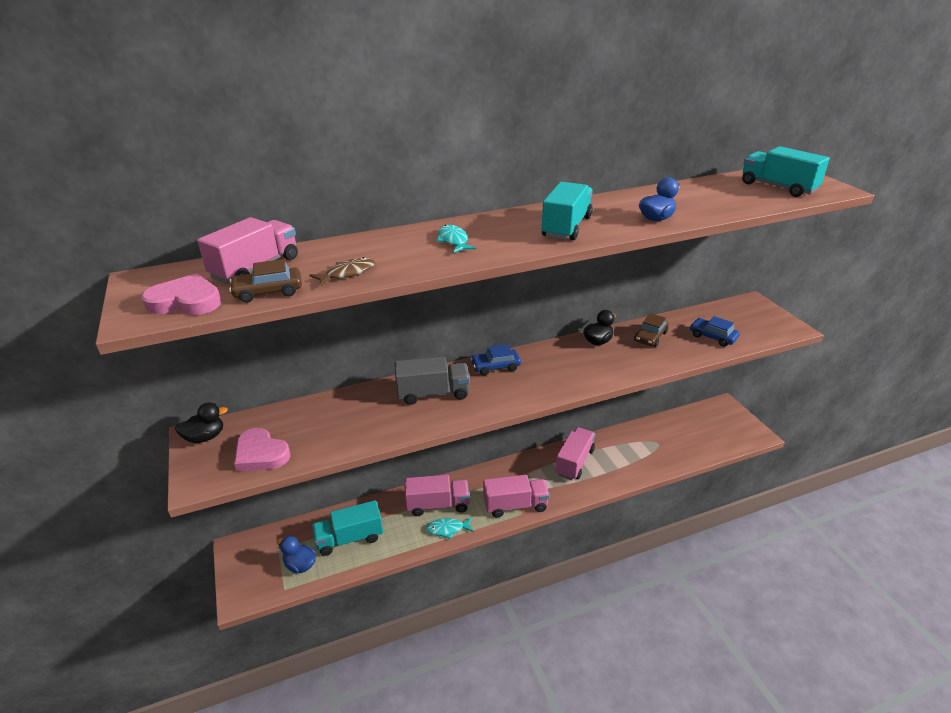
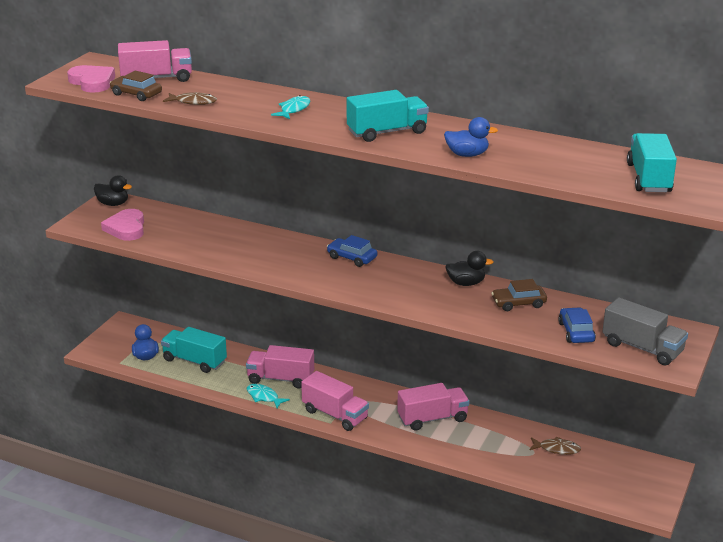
camera: 45 degrees right, 5 degrees down
(433, 393) = (278, 251): grey truck -> grey truck (642, 348)
(437, 505) = (280, 379): pink truck -> pink truck turned 150 degrees clockwise
(663, 432) = (556, 449): none -> brown fish

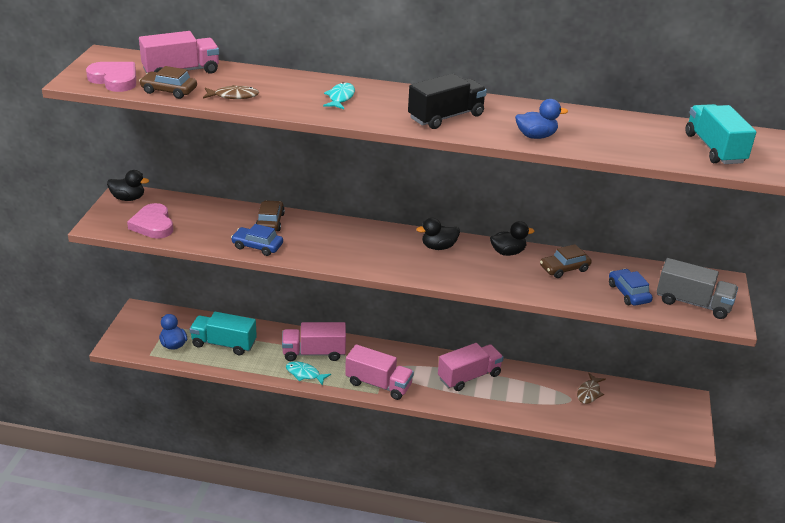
camera: 15 degrees left, 5 degrees up
(238, 235) = (270, 222): none -> brown car
(352, 258) = (390, 236): blue car -> blue car (257, 246)
(387, 132) = (446, 117): turquoise truck -> black truck
(396, 272) = (438, 247): none -> black duck
(556, 449) = (589, 393): brown fish -> brown fish turned 120 degrees clockwise

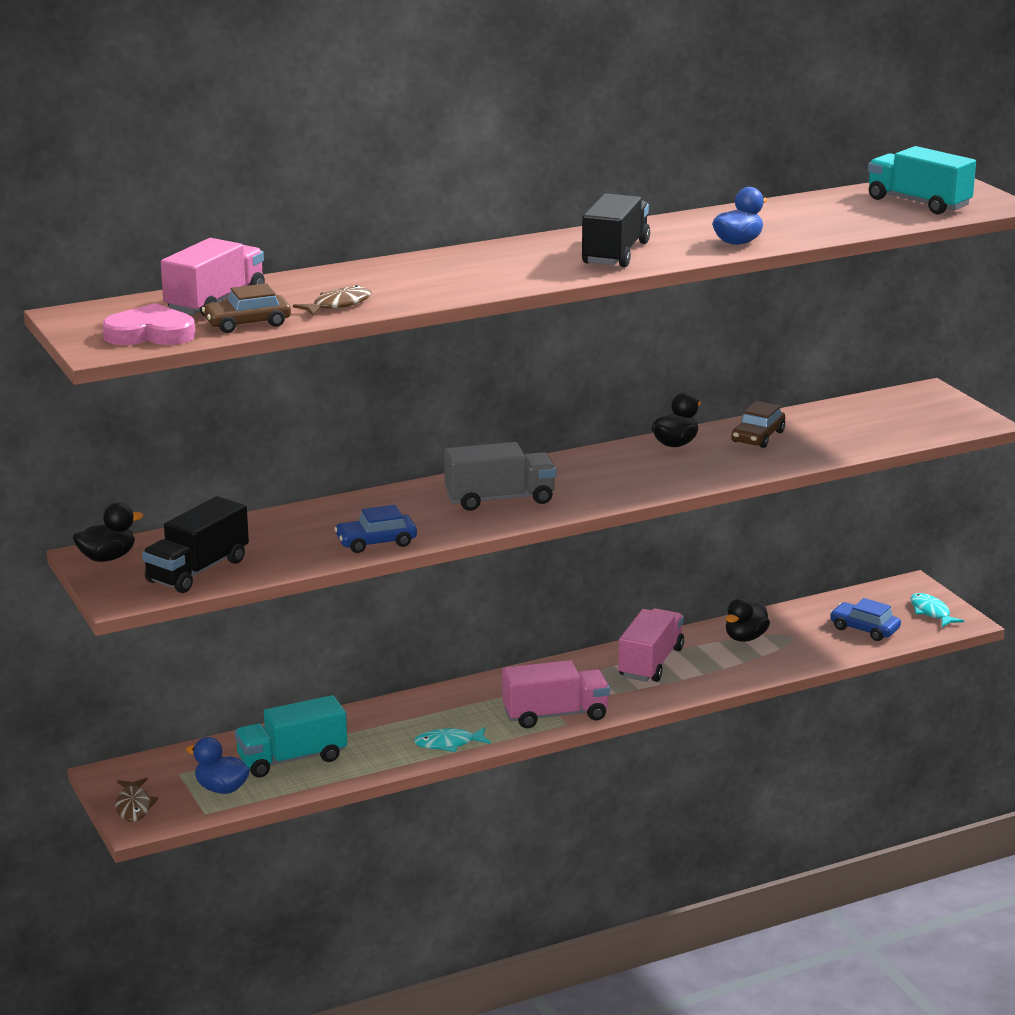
camera: 35 degrees left, 10 degrees down
(153, 225) = (197, 571): pink heart -> black truck
(270, 222) = (347, 514): brown car -> none
(314, 353) = (427, 718): pink truck -> none
(340, 98) = (465, 270): turquoise fish -> turquoise fish (931, 612)
(438, 247) = (592, 466): black duck -> black duck (745, 638)
(589, 393) = (802, 622): brown fish -> brown fish (134, 806)
(628, 293) = (854, 434): blue car -> blue car (864, 629)
(693, 303) = (927, 420): grey truck -> grey truck (500, 499)

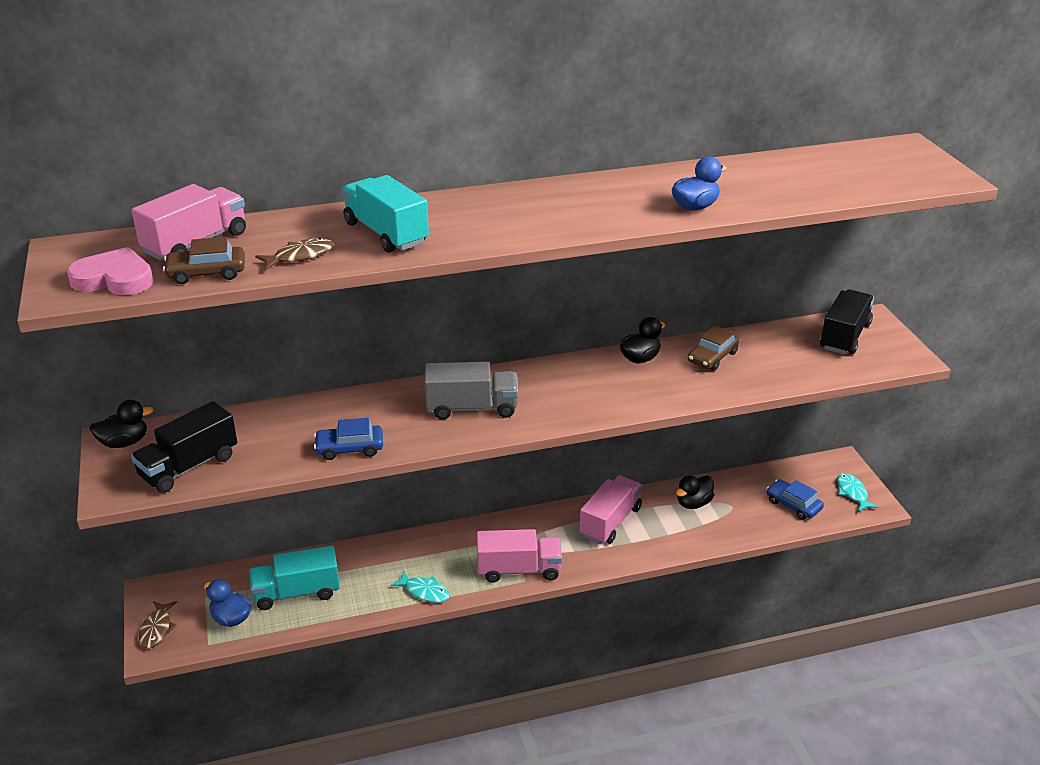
camera: 10 degrees right, 10 degrees up
(448, 744) = (424, 591): turquoise fish -> turquoise fish turned 150 degrees counterclockwise
(615, 253) = (578, 212): black truck -> black truck (844, 336)
(918, 203) = (876, 170): turquoise truck -> turquoise truck (386, 233)

